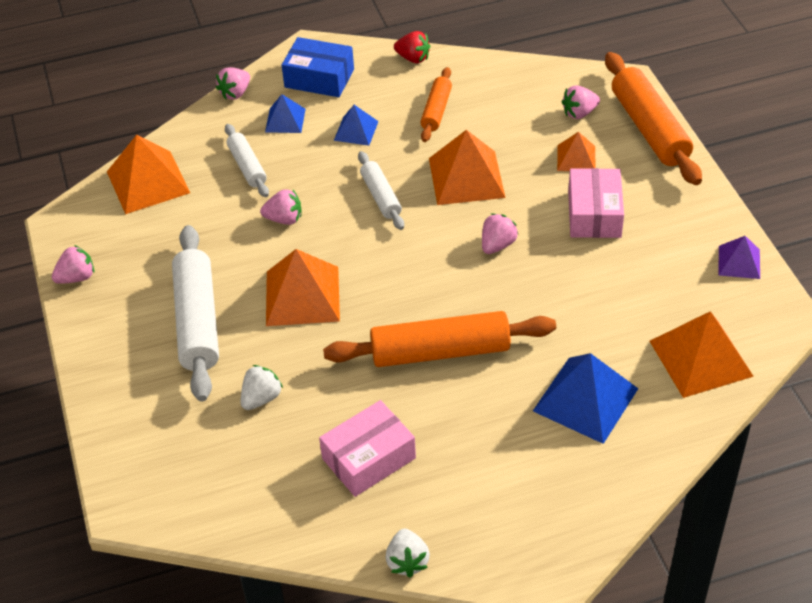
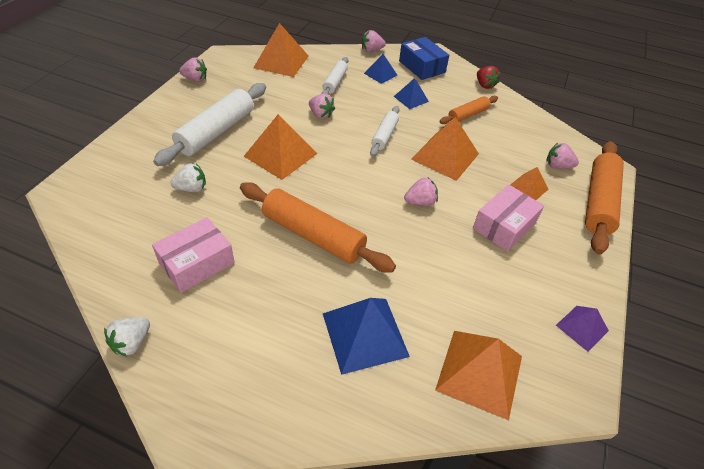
camera: 35 degrees right, 0 degrees up
(369, 458) = (197, 263): pink box -> pink box turned 45 degrees counterclockwise

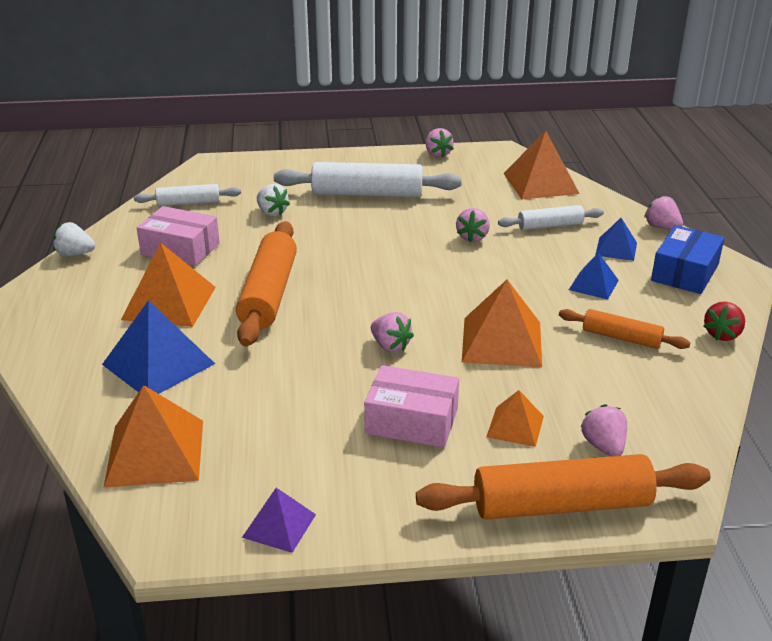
camera: 65 degrees right, 15 degrees down
(280, 155) = (372, 237): orange pyramid -> orange pyramid (169, 303)
(384, 135) = (487, 288): white rolling pin -> white rolling pin (188, 203)

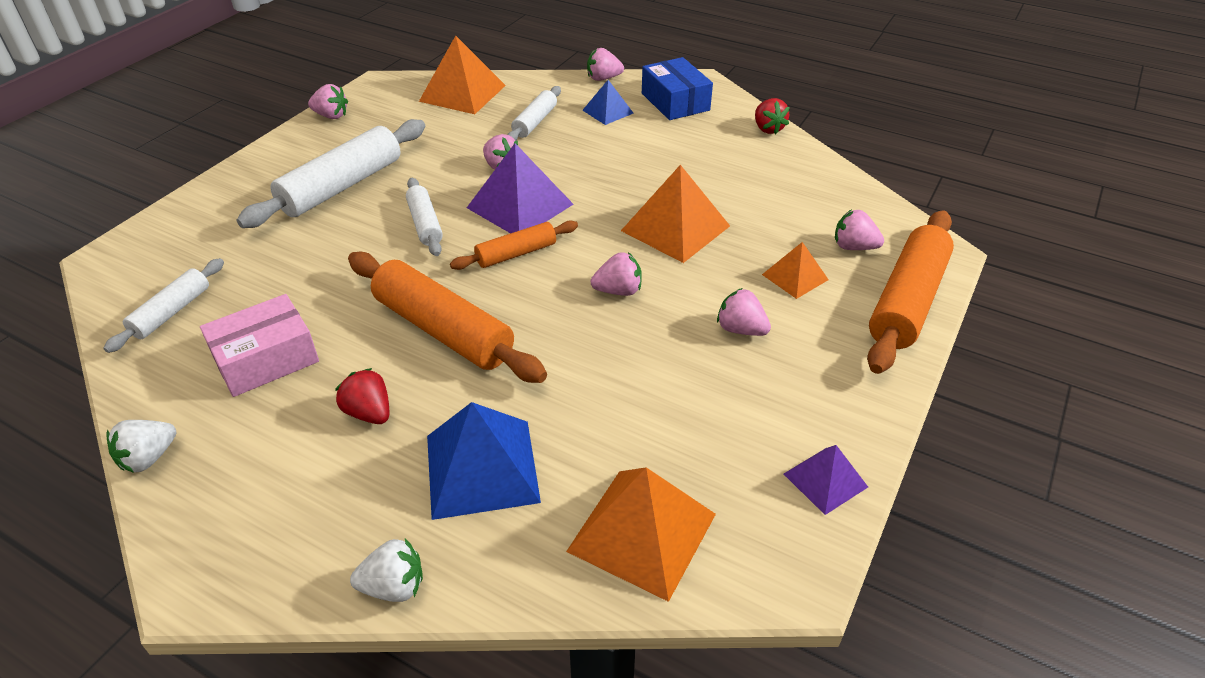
camera: 55 degrees left, 10 degrees up
(169, 303) = (369, 412): orange pyramid -> red strawberry
(272, 212) = (286, 261): white strawberry -> white strawberry (394, 586)
(367, 239) = (425, 224): none -> white rolling pin
(411, 421) = (741, 329): pink box -> pink strawberry
(436, 264) = (520, 205): none -> purple pyramid
(593, 285) = (645, 146): blue pyramid -> none
(621, 337) = (728, 171): orange rolling pin -> orange rolling pin (516, 253)

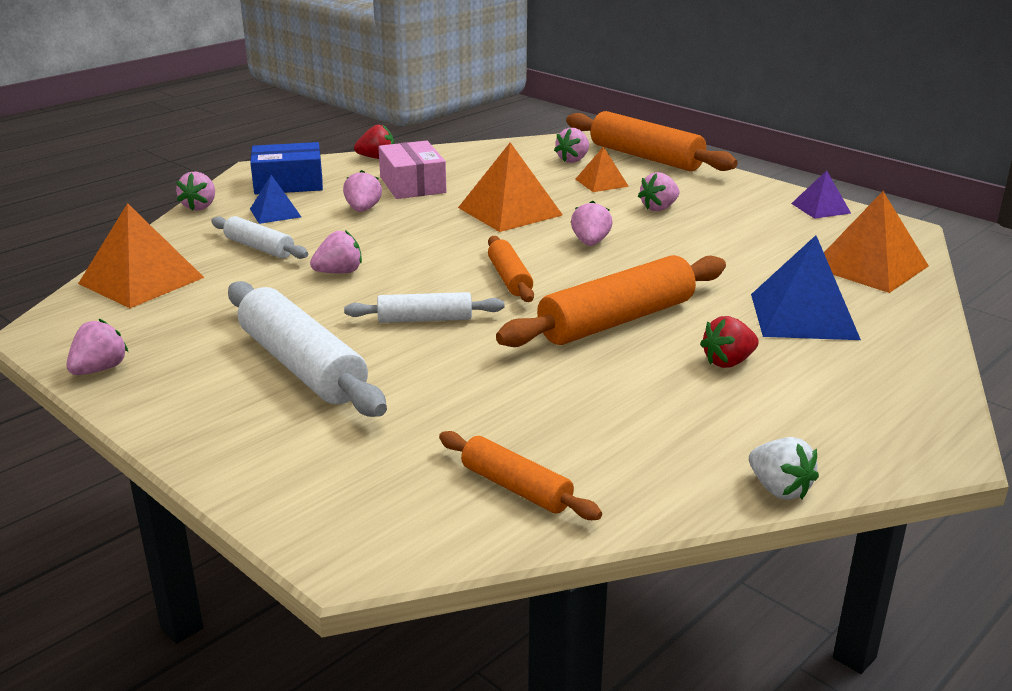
camera: 75 degrees left, 15 degrees down
(171, 312) = (516, 487): white rolling pin -> orange rolling pin
(266, 359) = (632, 418): pink box -> pink box (412, 184)
(394, 586) = (931, 359): white strawberry -> none
(520, 205) = (425, 270): purple pyramid -> none
(635, 149) = (363, 210): none -> pink strawberry

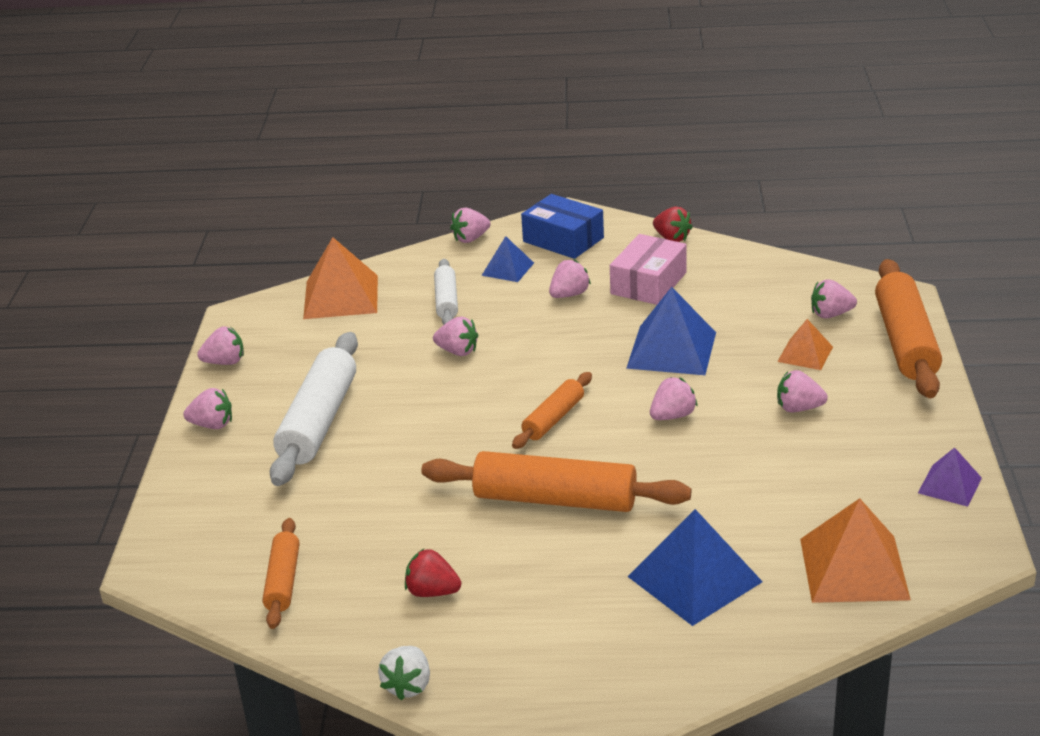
camera: 50 degrees right, 5 degrees up
(185, 418) = (212, 425): none -> pink strawberry
(425, 319) = (441, 425): white rolling pin -> none
(509, 211) = (671, 350): orange pyramid -> blue pyramid
(728, 362) = (561, 580): red strawberry -> red strawberry (432, 592)

